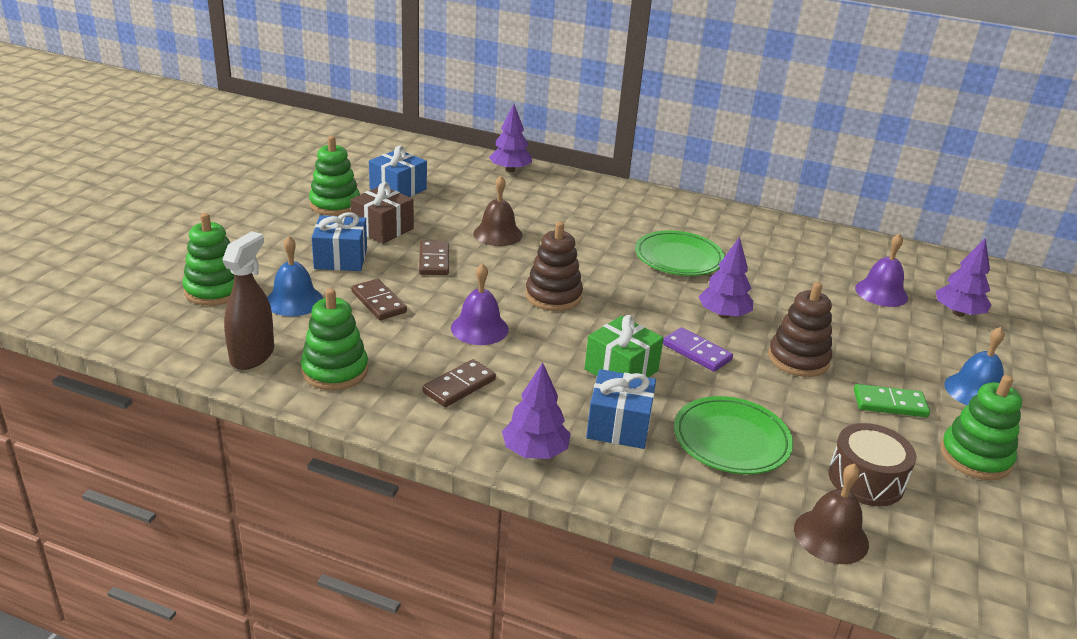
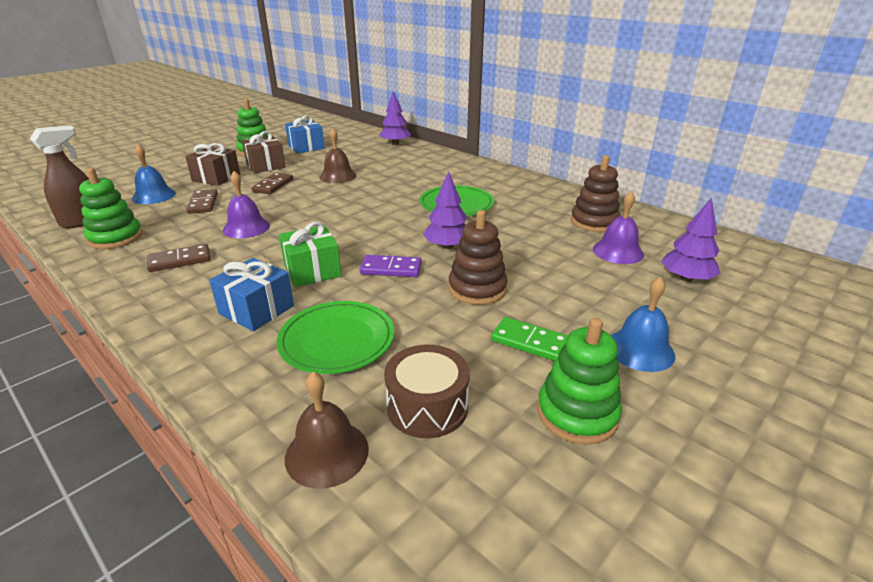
camera: 25 degrees right, 0 degrees up
(215, 290) = (118, 185): green stacking toy -> none
(341, 258) = (216, 178): blue gift -> brown gift
(535, 451) = (167, 315): purple tree -> none
(553, 296) = (326, 216): brown stacking toy -> brown stacking toy (594, 222)
(696, 352) = (391, 269): purple domino -> purple domino turned 60 degrees counterclockwise

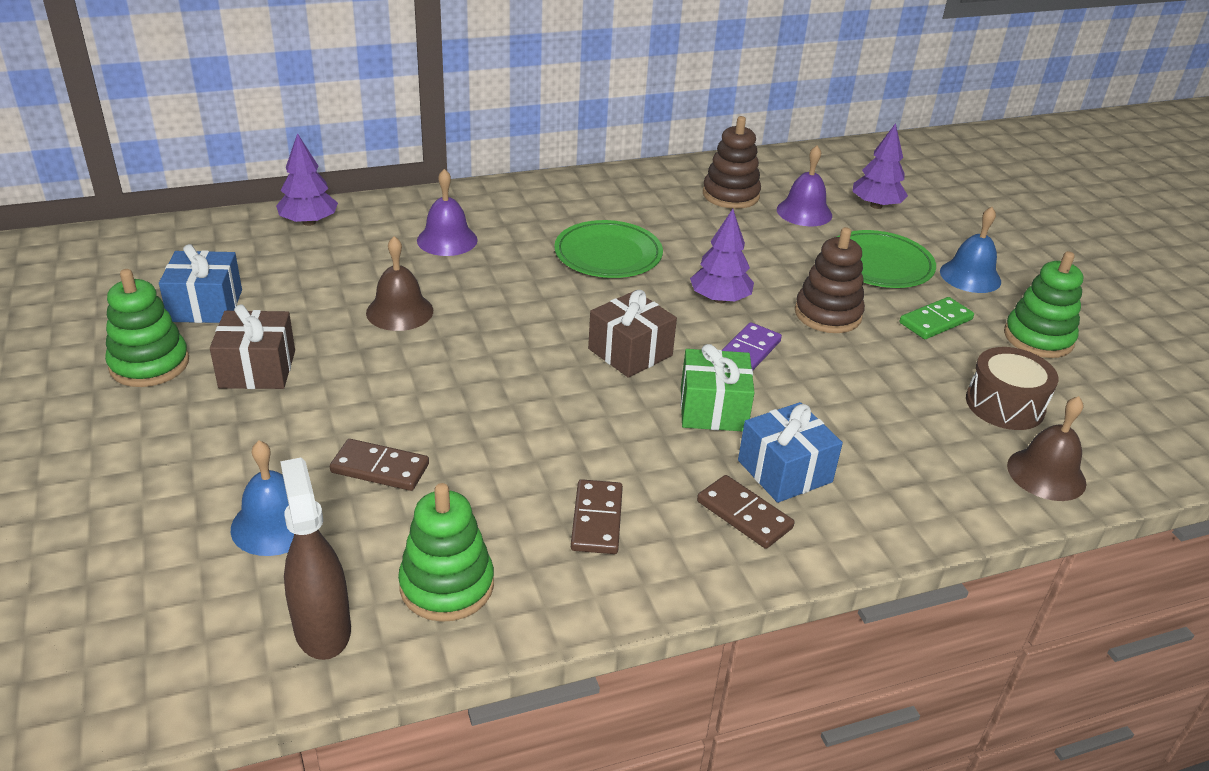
camera: 65 degrees left, 5 degrees up
(216, 178) = (257, 435): brown gift -> brown gift (630, 352)
(246, 227) = (529, 439): purple bell -> purple bell (447, 240)
(273, 185) = (373, 381): brown domino -> brown domino (744, 514)
(337, 340) = (880, 428): green plate -> green plate (879, 264)

